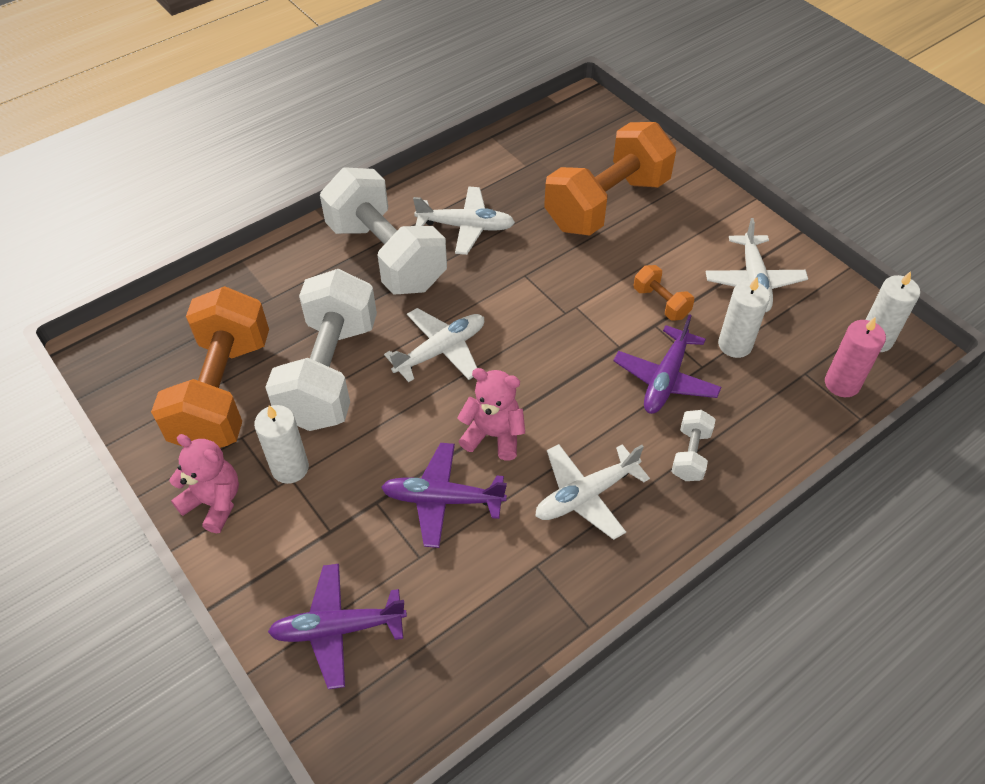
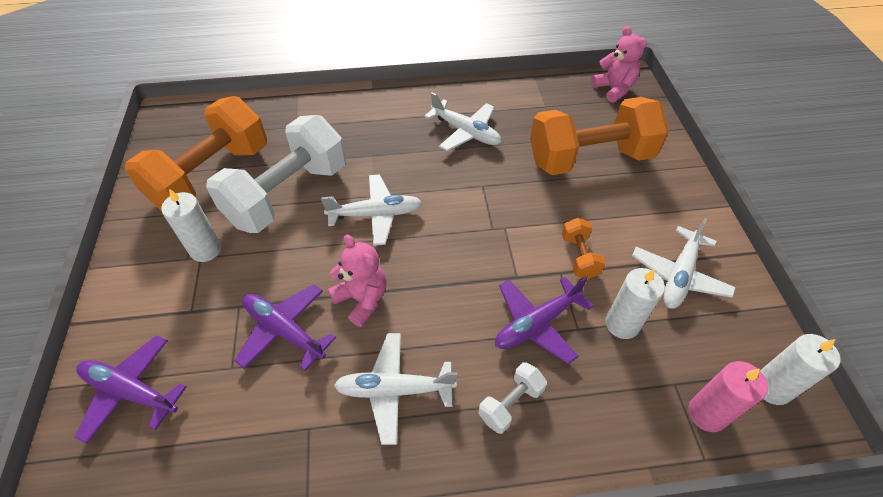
camera: 30 degrees right, 0 degrees up
(214, 502) = (140, 249): pink teddy bear -> pink teddy bear (613, 89)
(386, 256) = (393, 130): white dumbbell -> none

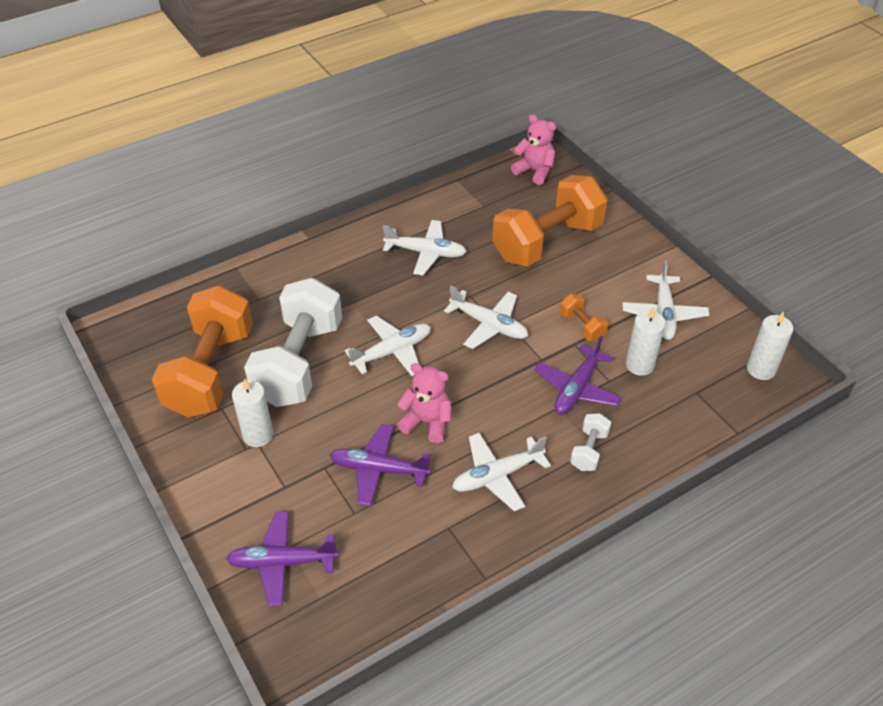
camera: 25 degrees left, 5 degrees down
(484, 221) = (489, 325): none -> white plane
(707, 413) = (726, 403): pink candle -> none

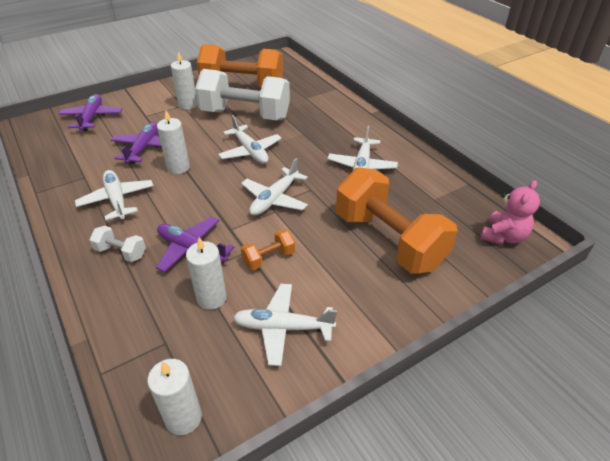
camera: 90 degrees right, 5 degrees down
(427, 422) = (178, 167): pink teddy bear -> white candle

